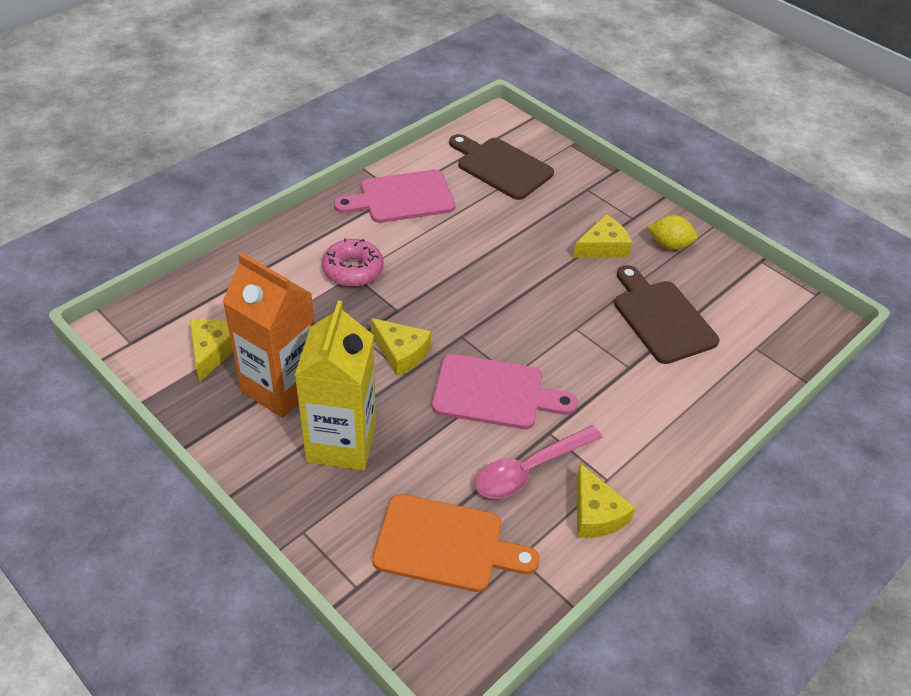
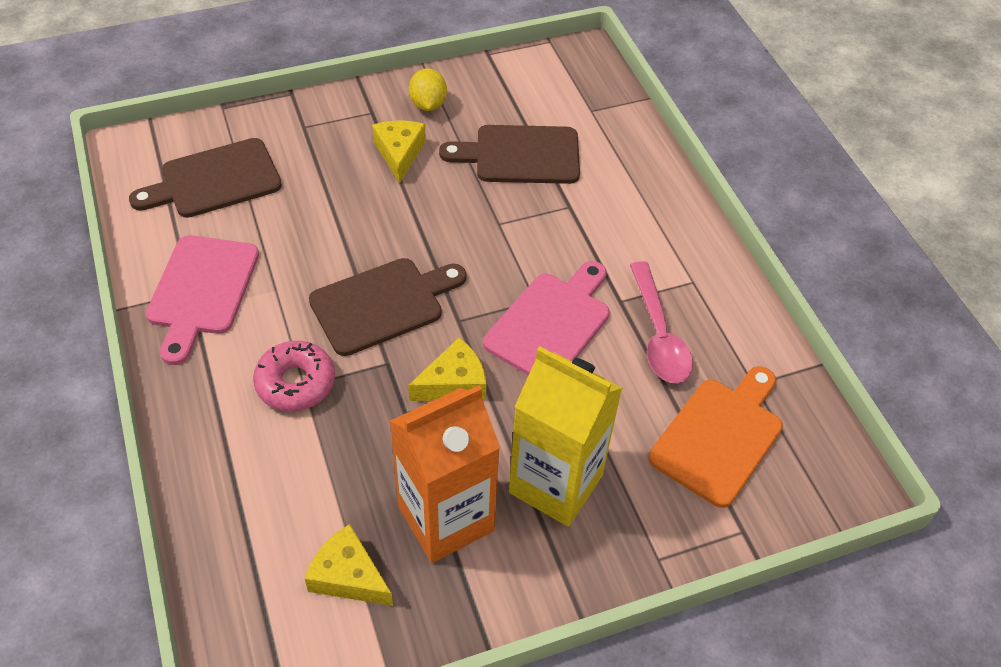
camera: 65 degrees left, 5 degrees up
(449, 289) = (382, 304): none -> brown cutting board
(595, 514) = (727, 307): yellow cheese -> none
(669, 245) = (428, 104): yellow lemon -> yellow lemon turned 45 degrees counterclockwise

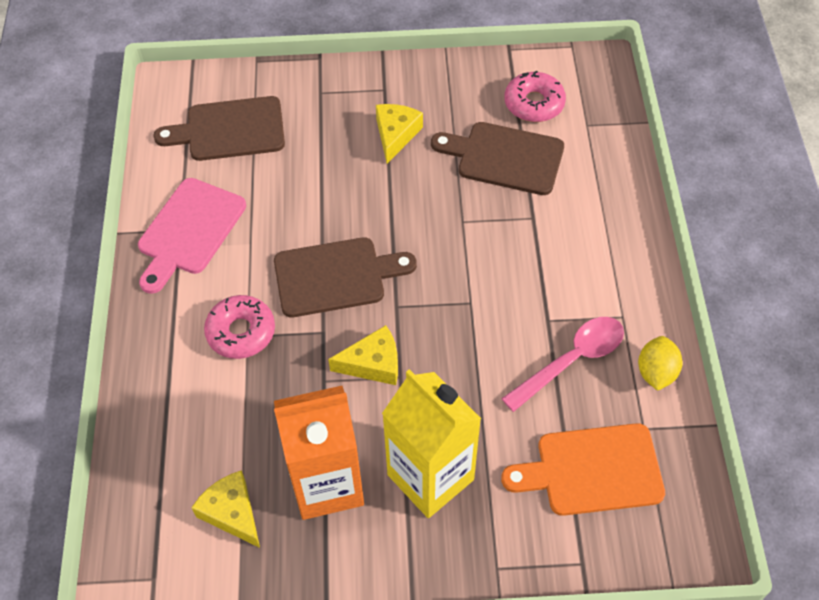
camera: 20 degrees right, 5 degrees up
(428, 104) = (437, 91): yellow lemon -> yellow lemon (656, 372)
(532, 100) = (534, 103): none -> pink donut
(550, 323) = (476, 328): pink cutting board -> none
(658, 334) = (571, 360): pink spoon -> pink spoon turned 135 degrees counterclockwise
(719, 436) = (592, 470): orange cutting board -> orange cutting board turned 150 degrees counterclockwise

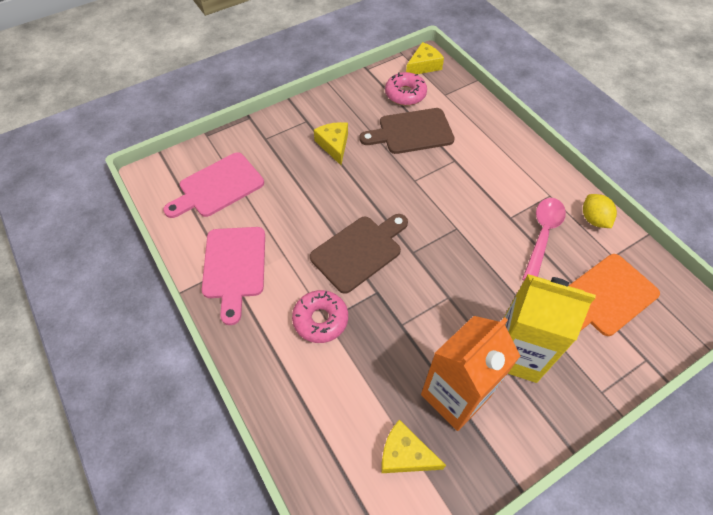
camera: 30 degrees left, 0 degrees up
(229, 130) = (218, 187): brown cutting board -> pink cutting board
(373, 364) = (425, 297): yellow cheese -> yellow cheese (423, 66)

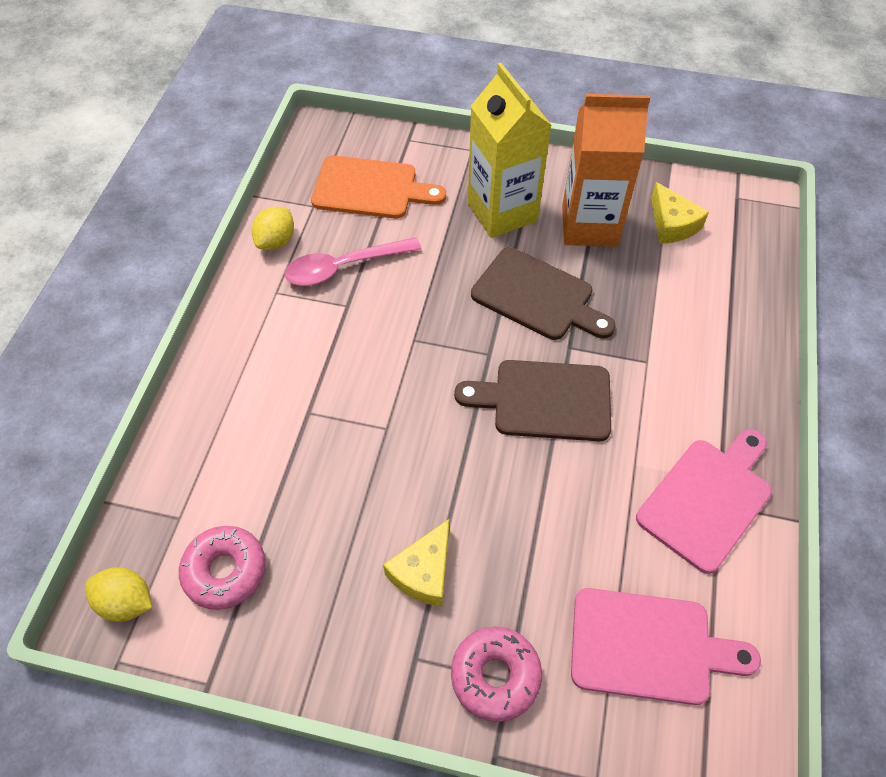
camera: 135 degrees left, 0 degrees up
(320, 320) = (653, 366): pink donut -> pink donut (495, 676)
(412, 132) = (302, 498): brown cutting board -> brown cutting board (537, 296)
(423, 66) = (126, 602): yellow cheese -> yellow lemon

